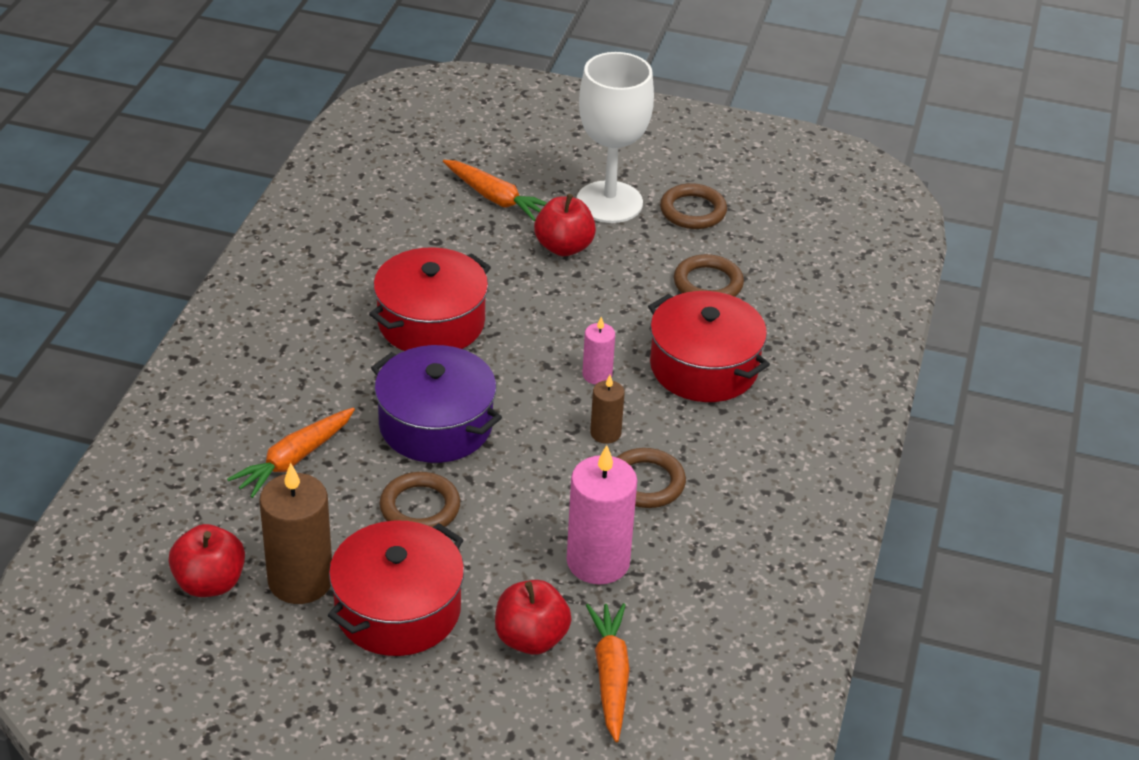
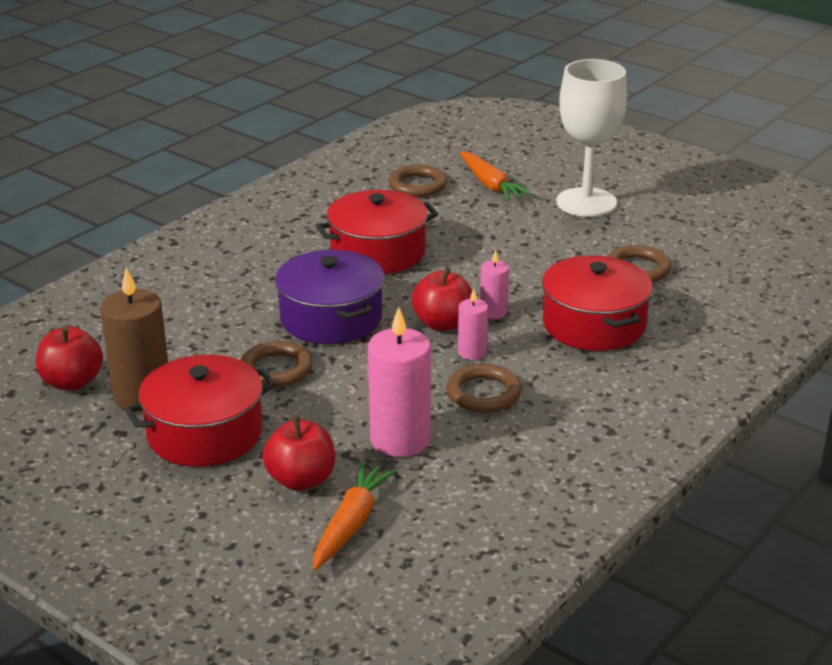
camera: 25 degrees right, 10 degrees down
(294, 459) = (200, 318): orange carrot -> none
(564, 247) = (526, 224): red apple -> red apple (442, 324)
(605, 433) = (472, 352): brown candle -> pink candle
(693, 211) = (657, 219): brown ring -> brown ring (417, 185)

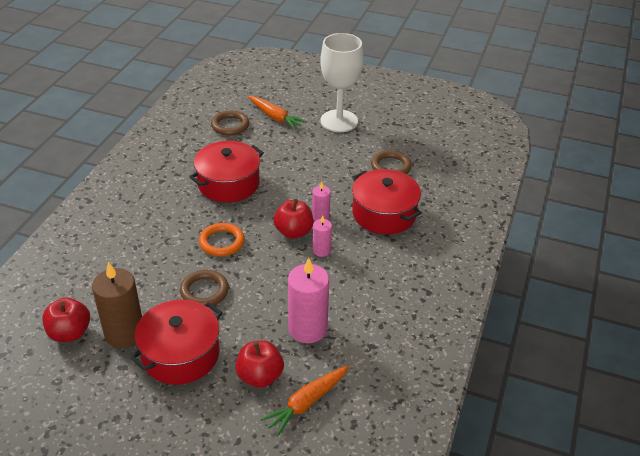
camera: 20 degrees left, 10 degrees up
(331, 318) = (222, 242): purple pot -> orange ring
(351, 524) = (306, 403): orange carrot -> orange carrot turned 135 degrees counterclockwise
(483, 393) = (342, 281): brown ring -> none

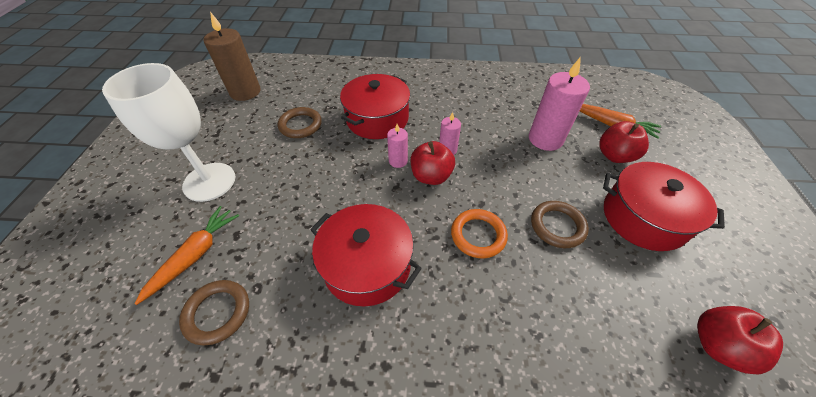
camera: 105 degrees left, 10 degrees up
(124, 334) = (666, 280): brown candle -> brown candle (245, 92)

